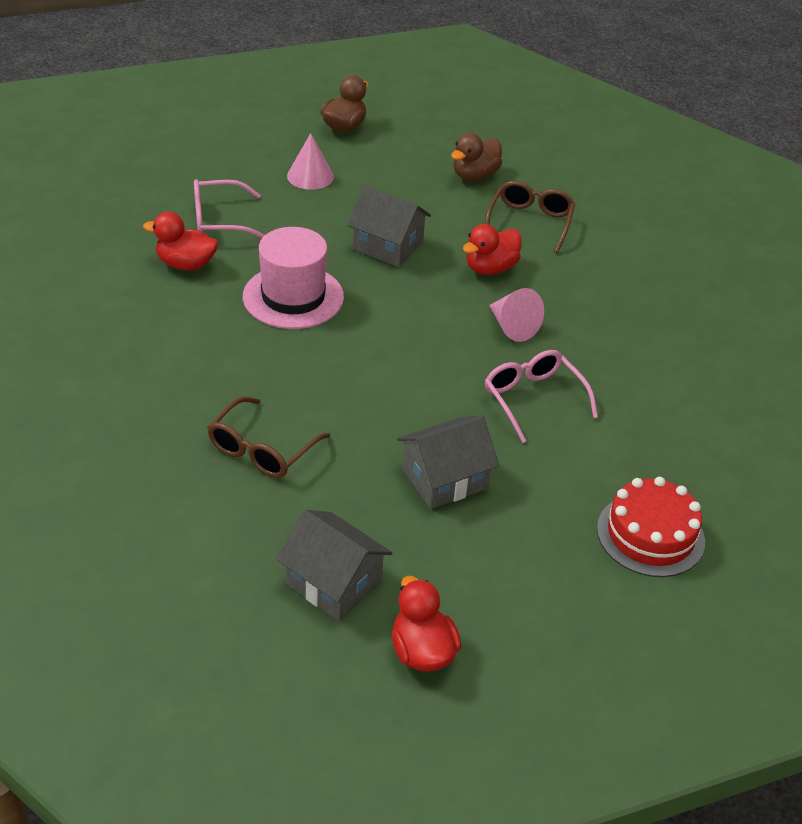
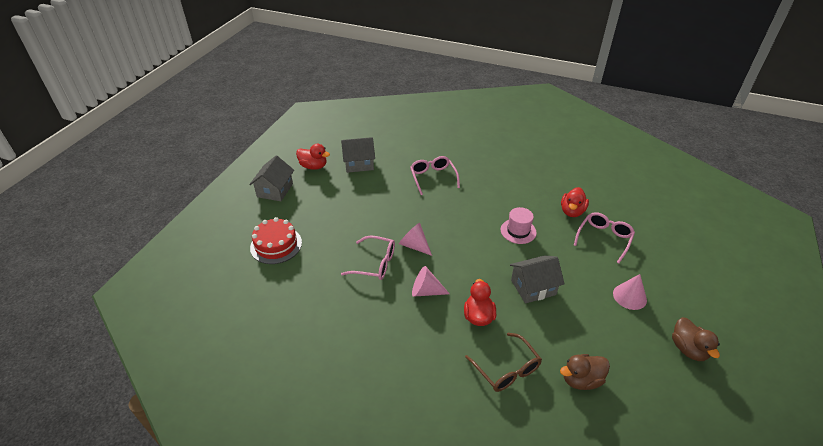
camera: 135 degrees right, 0 degrees up
(186, 264) = (572, 211): red duck -> red duck turned 150 degrees clockwise
(262, 450) = (433, 177): brown glasses -> pink glasses
(293, 297) = (518, 231): pink hat -> pink hat, size x0.64
(444, 479) = (367, 211): grey house -> grey house (275, 190)
(450, 381) = (414, 245): none -> pink cone
(475, 175) = (581, 380): brown duck -> brown duck turned 105 degrees counterclockwise

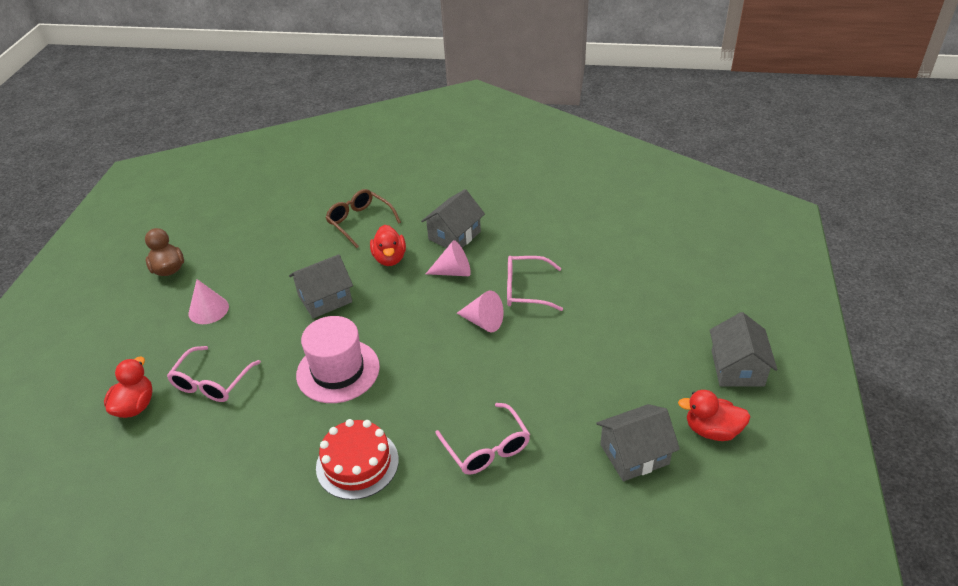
camera: 170 degrees right, 0 degrees up
(276, 245) = (665, 288): red cake -> red cake (357, 463)
(416, 330) = (454, 236): none -> grey house
(518, 231) = (338, 371): pink hat -> pink hat, size x1.56
(572, 211) = (247, 422): red duck -> red duck (135, 406)
(581, 380) = (289, 227): brown duck -> none

